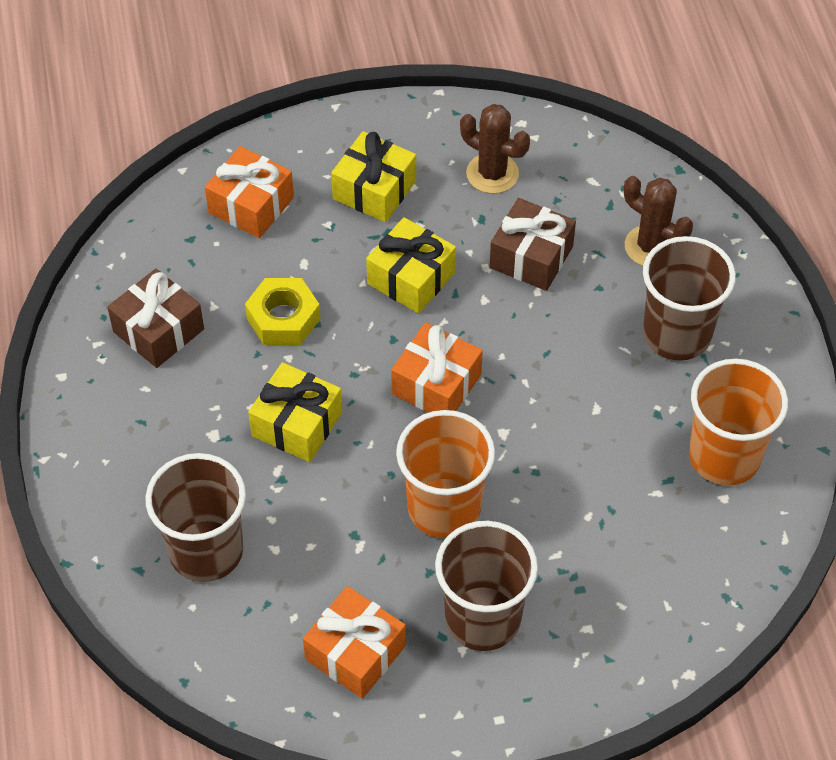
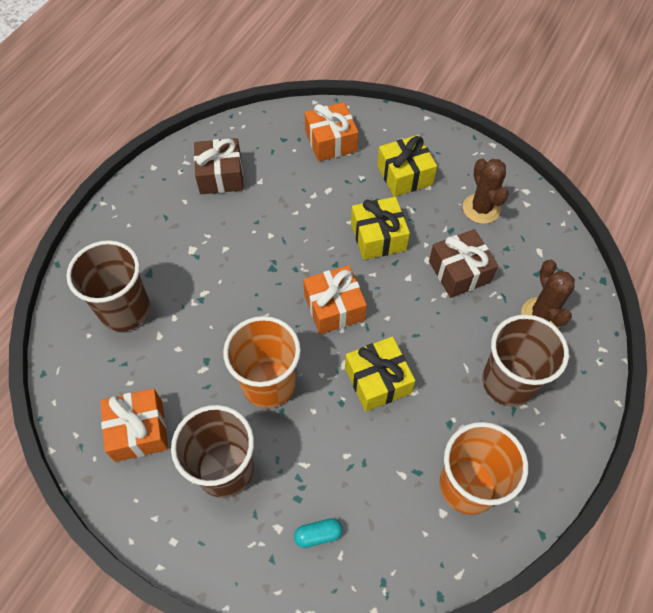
camera: 40 degrees right, 5 degrees up
(283, 318) = (288, 212): yellow nut -> none
(297, 424) = (238, 275): yellow gift -> yellow gift (378, 380)
(630, 604) = (318, 535): none -> turquoise capsule

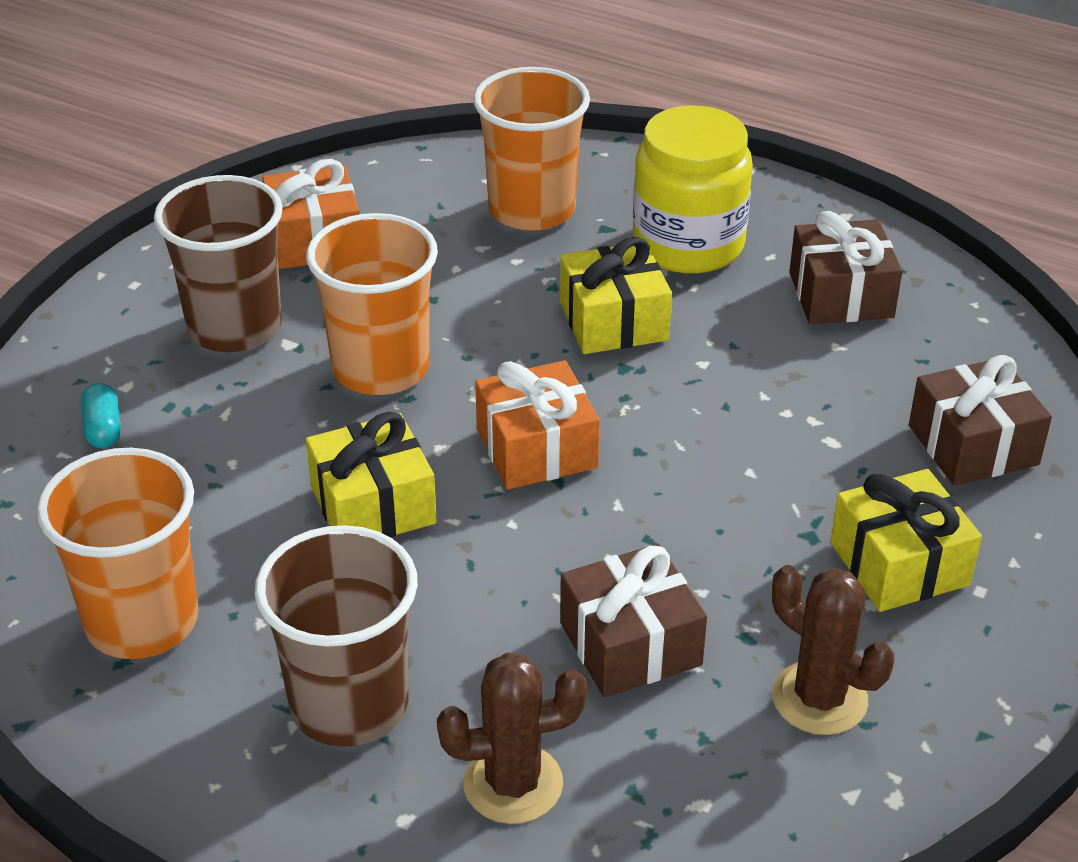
camera: 90 degrees right, 20 degrees down
(125, 310) = (532, 210): brown cup -> orange cup
(170, 235) = (688, 244): none -> yellow jar
(331, 141) = (973, 445): orange gift -> brown gift
(378, 237) = (714, 514): yellow gift -> yellow gift (613, 321)
(481, 208) = (819, 698): brown cactus -> brown cactus turned 60 degrees clockwise

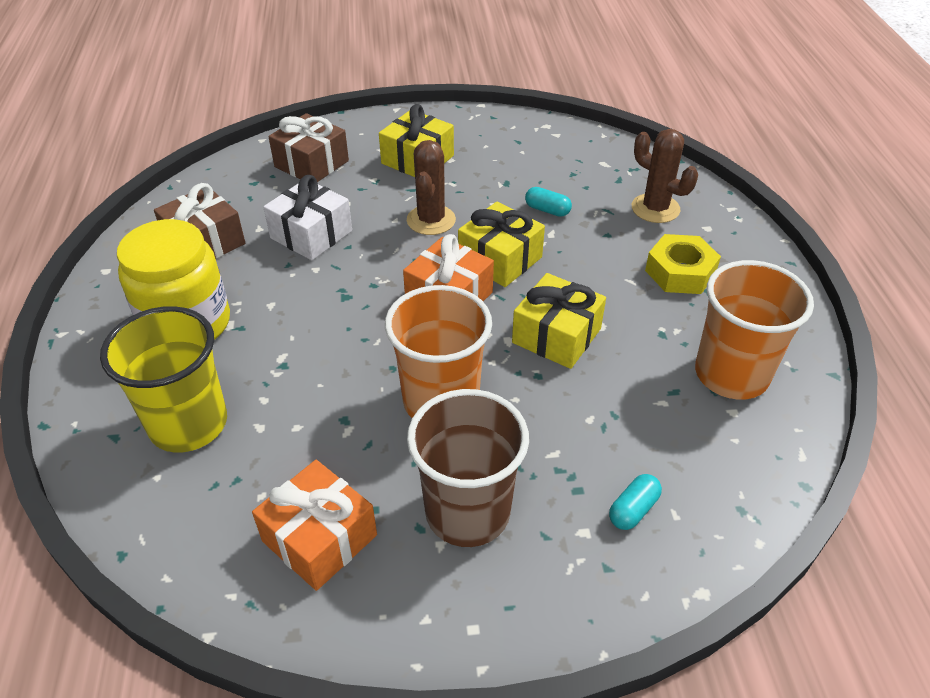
camera: 125 degrees left, 5 degrees up
(349, 704) = (680, 272): brown cup -> yellow nut
(532, 210) = (188, 424): orange cup -> yellow cup
(613, 321) = (302, 320): yellow gift -> yellow gift (500, 259)
(630, 644) = (547, 210): brown gift -> turquoise capsule
(781, 383) = (311, 234): none -> white gift
(819, 698) = (519, 154): brown cactus -> brown cactus (431, 220)

